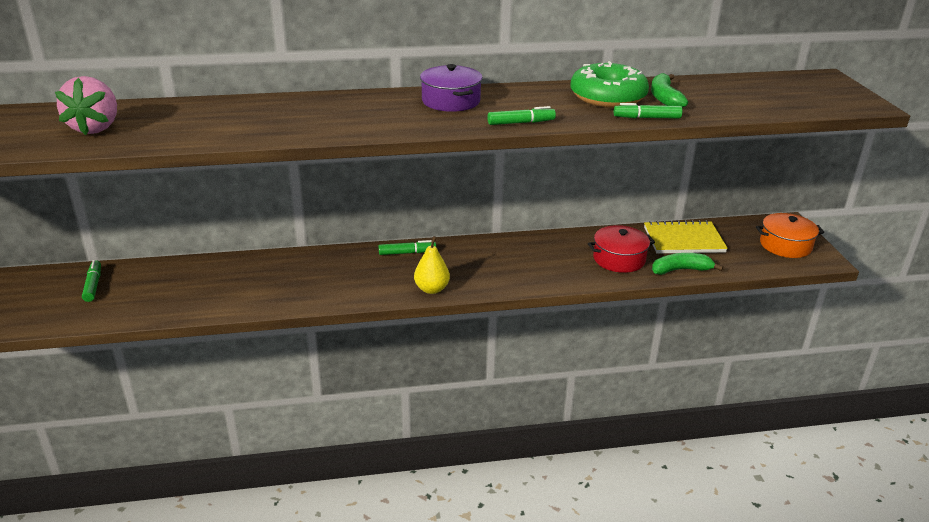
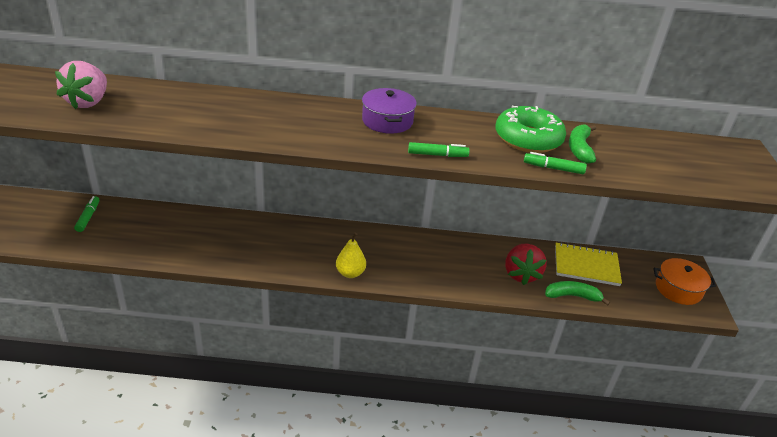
camera: 10 degrees right, 5 degrees up
(407, 253) = (342, 233): green marker -> none
(619, 259) = (521, 274): red pot -> red strawberry

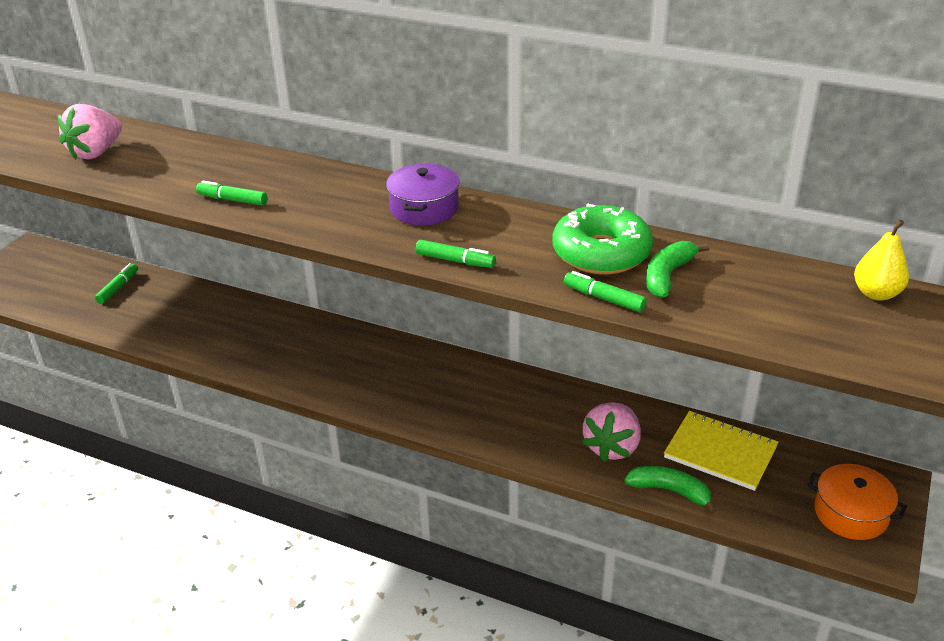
camera: 25 degrees right, 0 degrees up
(236, 129) = (232, 200): none -> green marker
(350, 273) = (379, 404): yellow pear -> yellow pear (876, 293)
(521, 274) = (612, 447): red strawberry -> pink strawberry

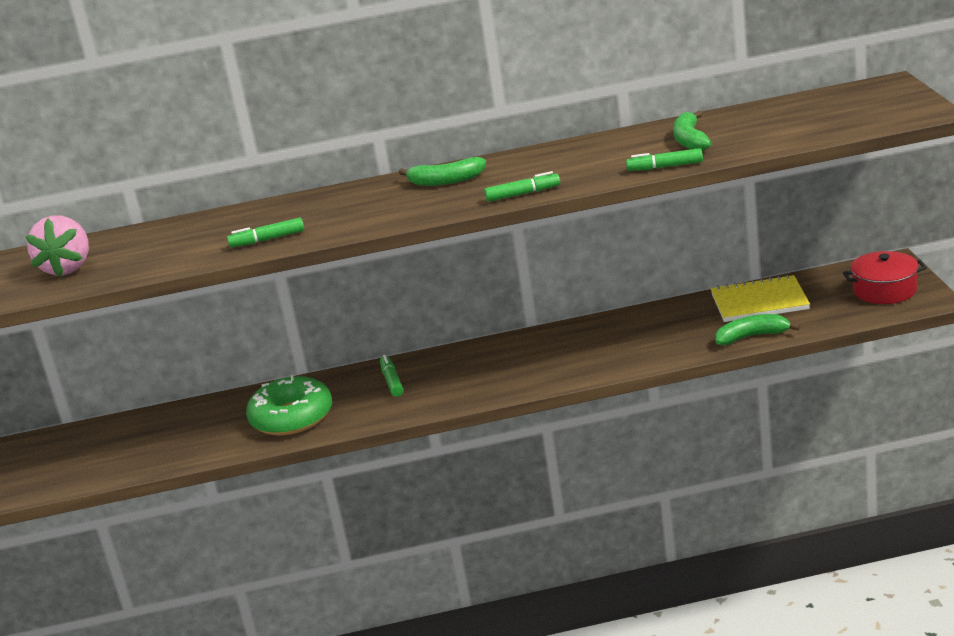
camera: 30 degrees left, 10 degrees down
(118, 288) = (74, 447): green marker -> green marker (392, 381)
(424, 208) = (446, 181): purple pot -> green banana
(601, 253) = (624, 149): green donut -> green donut (292, 417)
(612, 447) = (678, 335): pink strawberry -> none
(850, 513) = (884, 290): orange pot -> red pot
(876, 293) = (836, 96): yellow pear -> none

